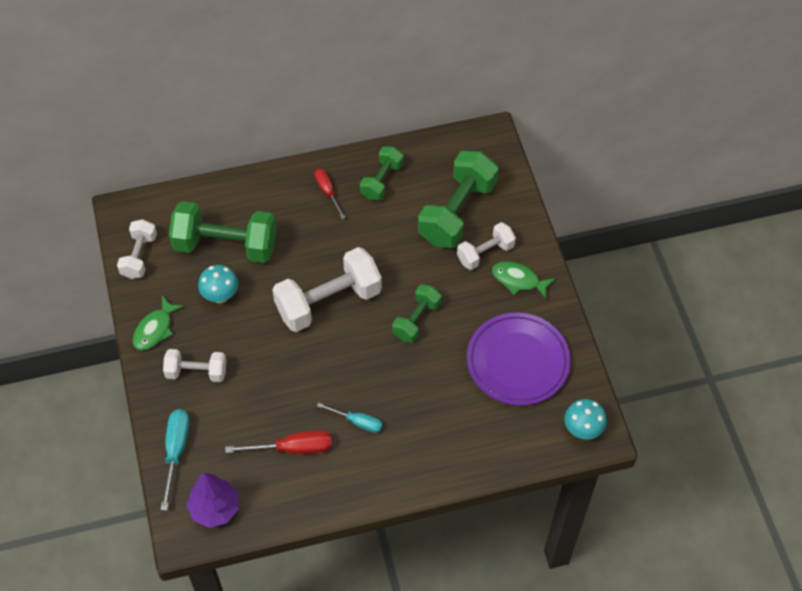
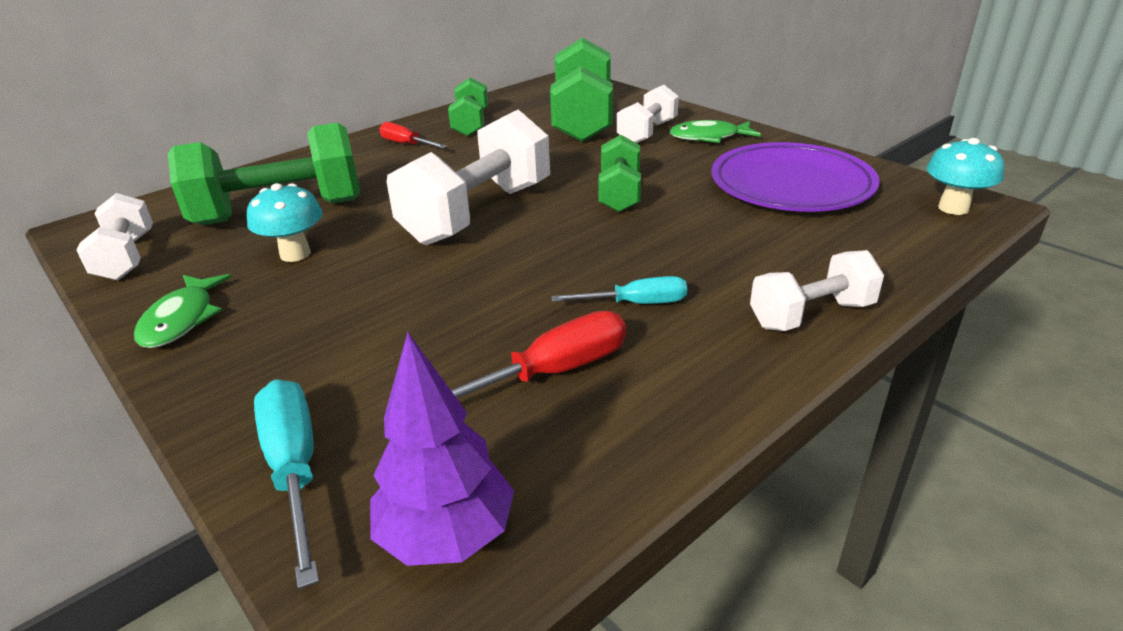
camera: 25 degrees left, 25 degrees down
(196, 372) = (290, 343): white dumbbell -> white dumbbell (811, 315)

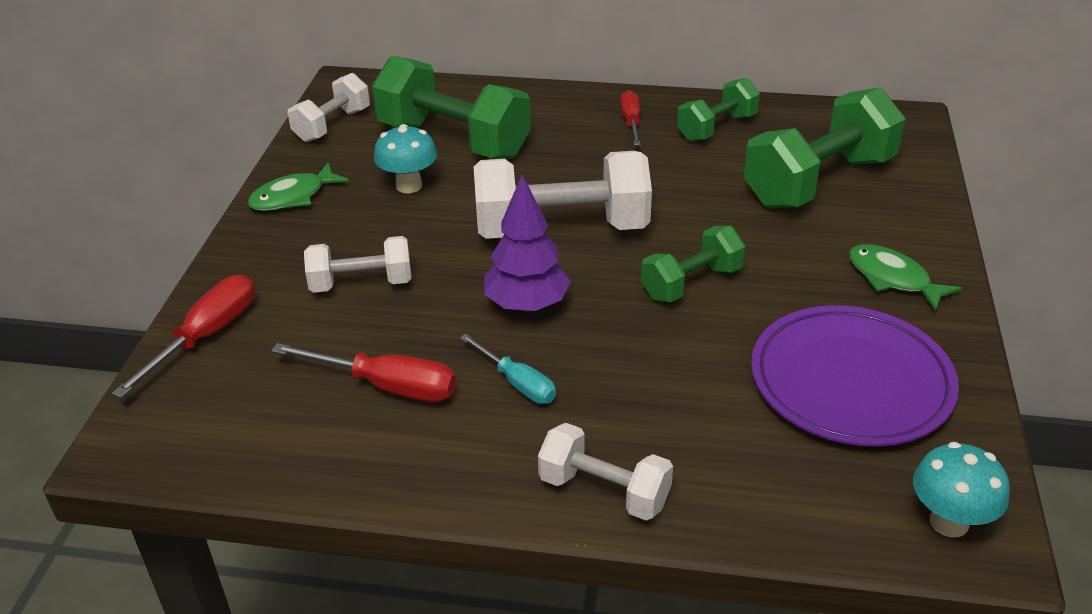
camera: 50 degrees right, 5 degrees up
(294, 469) = (206, 336): turquoise screwdriver -> red screwdriver
(447, 535) = (203, 428): purple tree -> purple tree (527, 305)
(647, 132) = (846, 235): white dumbbell -> white dumbbell (361, 284)

